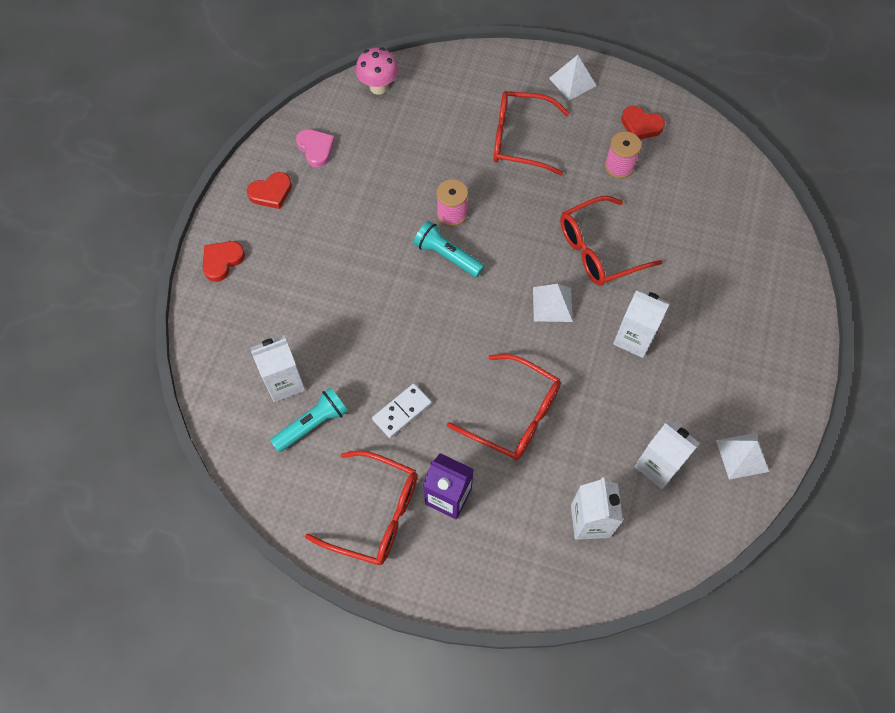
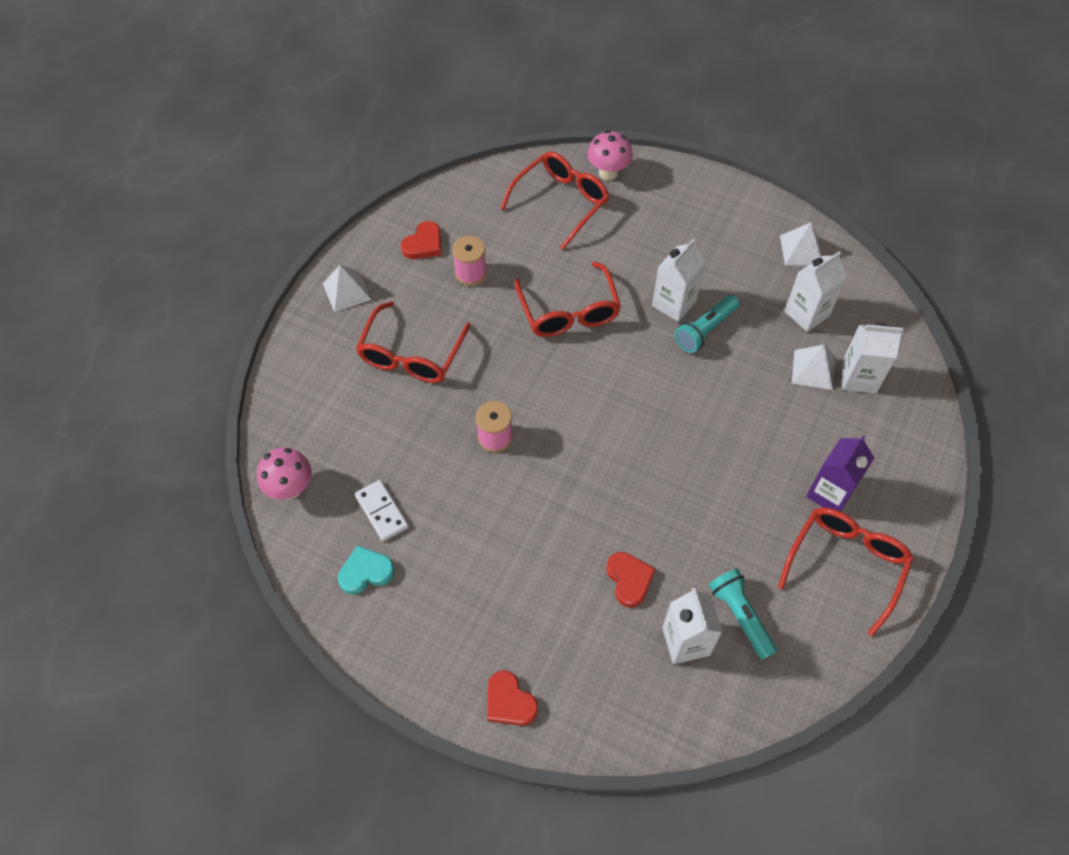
camera: 80 degrees left, 5 degrees down
(271, 192) = (419, 632): red heart -> red heart (629, 580)
(316, 149) = (365, 572): pink heart -> turquoise heart
(402, 411) = (733, 523): white domino -> white domino (382, 511)
(447, 255) = (549, 450): turquoise flashlight -> turquoise flashlight (704, 330)
(513, 414) = (746, 420): red glasses -> red glasses (560, 203)
(552, 304) = (625, 364): white pyramid -> white pyramid (813, 369)
(782, 261) = (608, 173): none -> pink mushroom

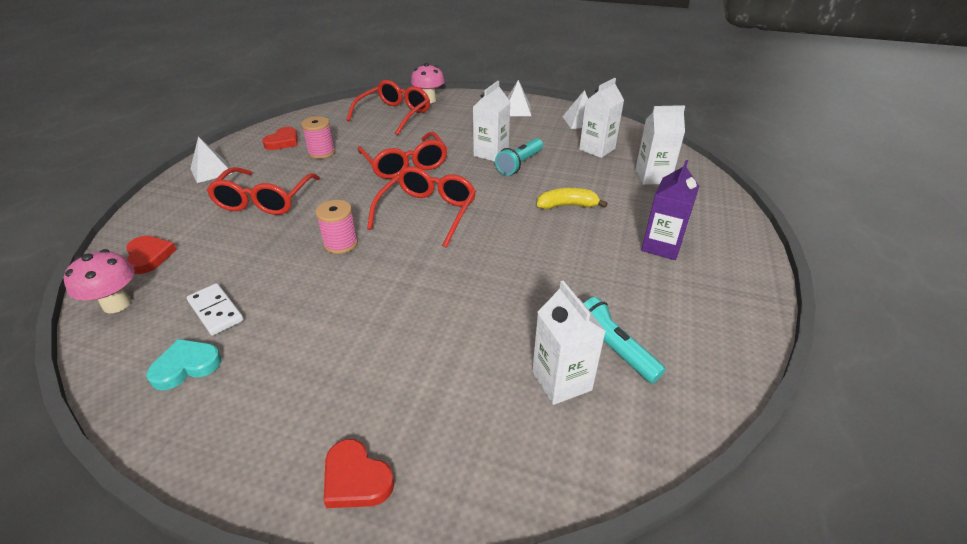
camera: 10 degrees left, 20 degrees down
(629, 580) = (487, 334): red heart -> red heart (149, 256)
(745, 413) = (567, 205): none -> yellow banana
(813, 369) = (614, 176): white pyramid -> white pyramid (516, 110)
(845, 565) = (700, 294): red glasses -> red glasses (427, 213)

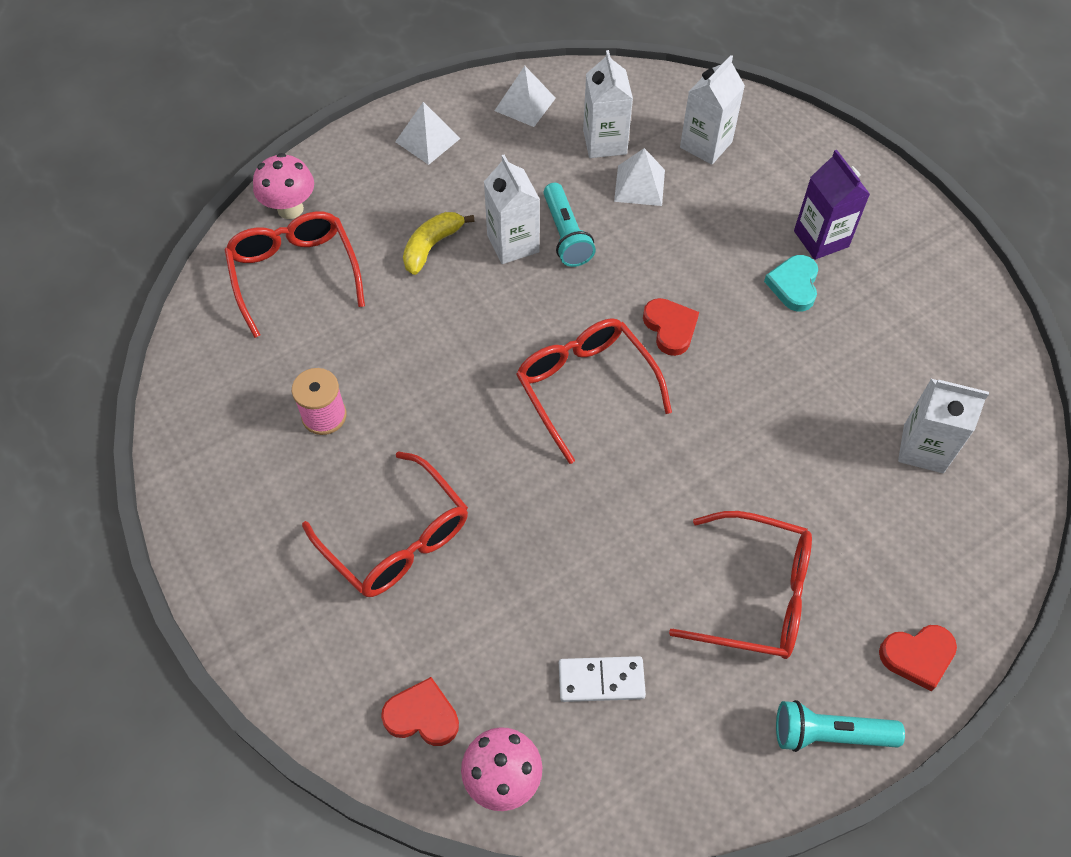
camera: 50 degrees left, 20 degrees up
(186, 366) = (675, 739): turquoise heart -> turquoise heart (794, 285)
(211, 171) = (245, 569): white pyramid -> white pyramid (639, 185)
(283, 142) = (240, 445): red heart -> red heart (670, 328)
(341, 243) = (573, 504): pink spool -> none
(405, 164) = (452, 344): red glasses -> red glasses (754, 594)
(567, 205) = (689, 256): yellow banana -> yellow banana (431, 246)
(613, 349) = (917, 385): turquoise flashlight -> turquoise flashlight (829, 733)

